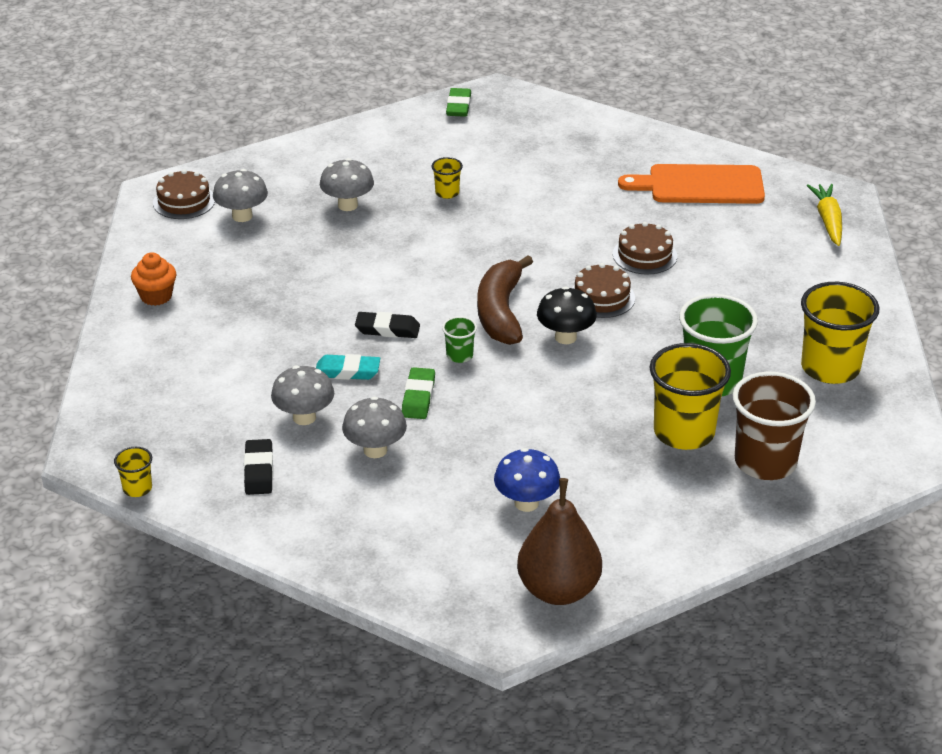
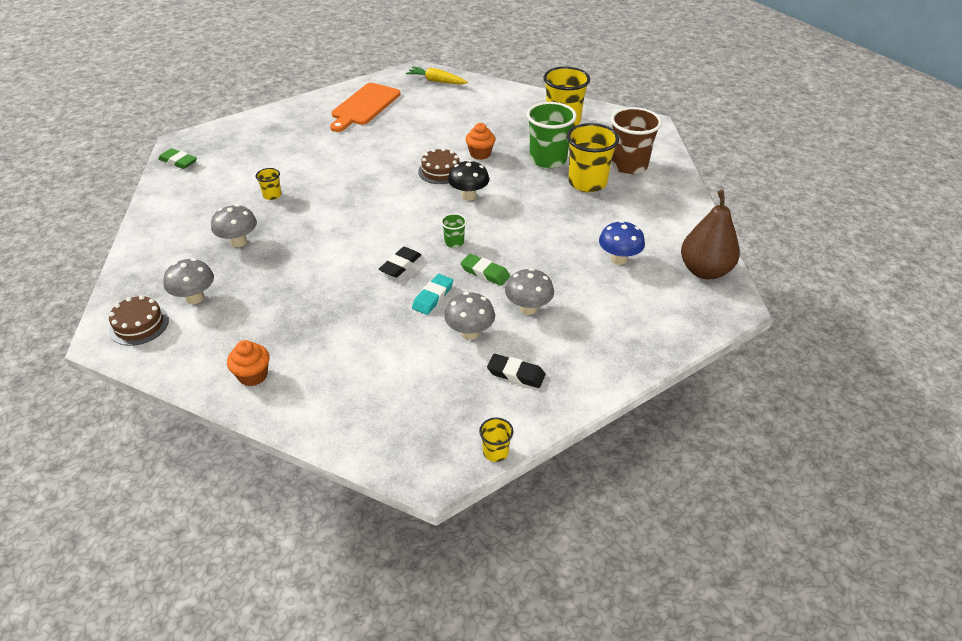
camera: 65 degrees left, 5 degrees up
(500, 312) = (422, 212): brown banana -> none
(644, 255) = (413, 144): brown cake -> none
(671, 317) = (480, 154): none -> orange cupcake

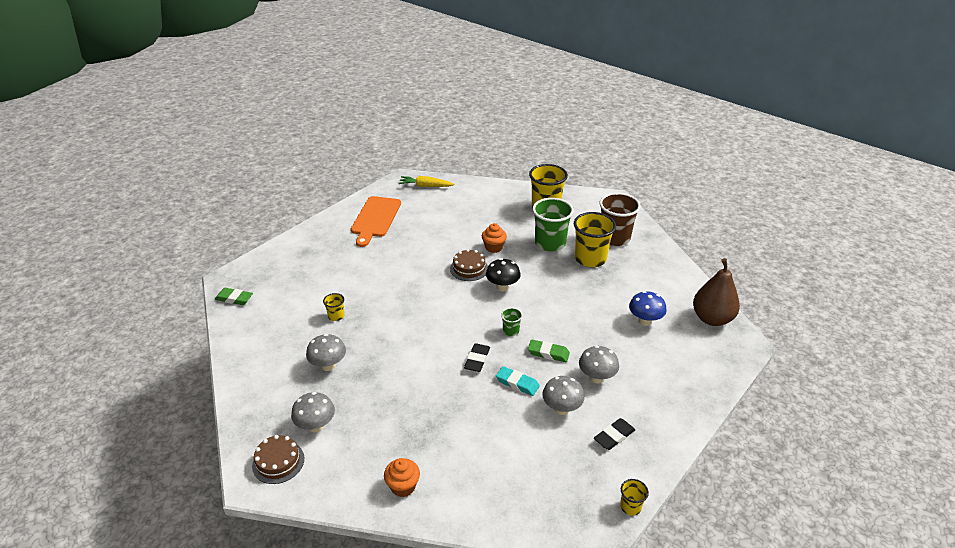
camera: 15 degrees left, 5 degrees down
(433, 297) = (517, 383): turquoise eraser -> turquoise eraser turned 75 degrees counterclockwise
(516, 374) = (614, 436): black eraser -> black eraser turned 45 degrees counterclockwise

